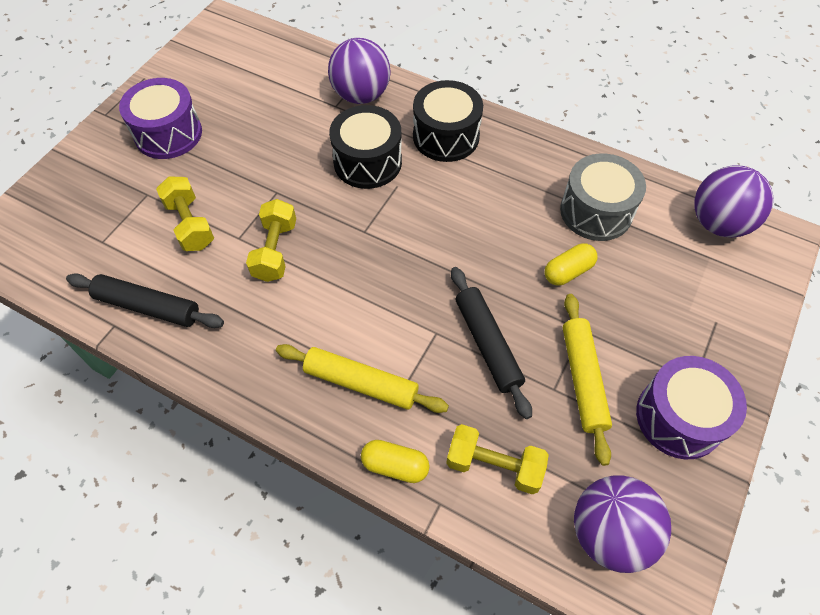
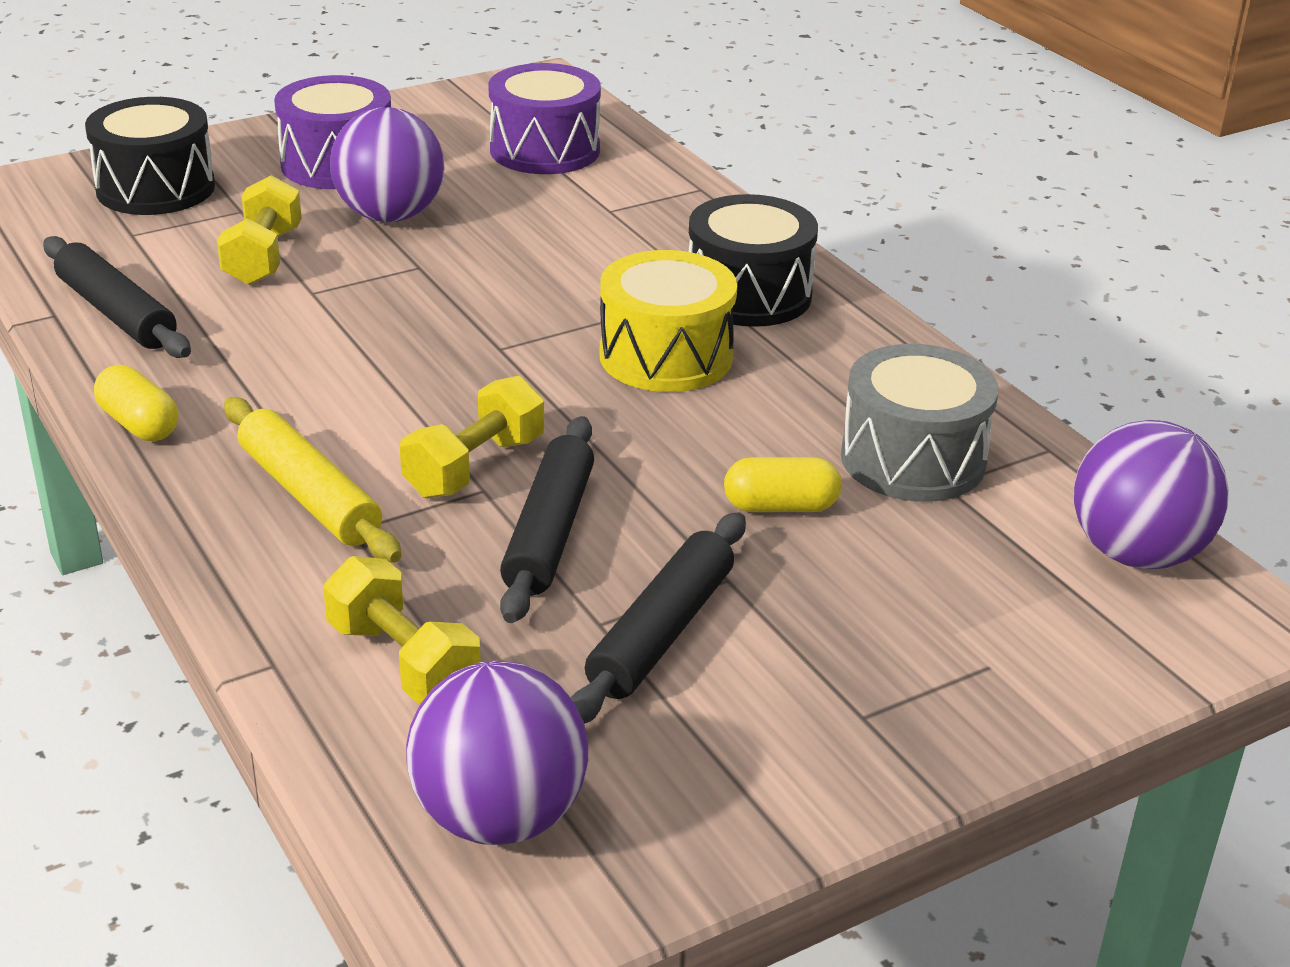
camera: 30 degrees right, 25 degrees down
(275, 251) = (348, 322): yellow dumbbell -> yellow dumbbell (474, 467)
(361, 95) = (662, 211): purple ball -> purple ball (390, 216)
(367, 162) = (590, 281): black drum -> black drum (155, 188)
(395, 466) = (256, 597): yellow capsule -> yellow capsule (139, 424)
(443, 198) = (666, 356): none -> yellow drum
(582, 379) = (660, 632): yellow rolling pin -> black rolling pin
(679, 417) = (781, 745): purple drum -> purple drum (545, 150)

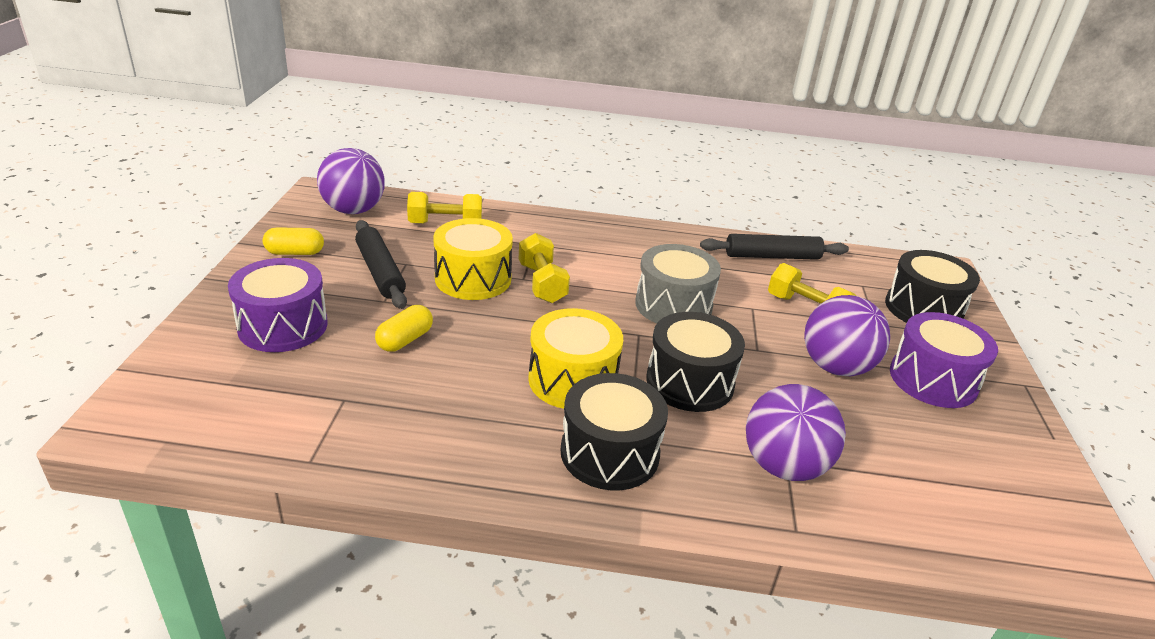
camera: 125 degrees right, 0 degrees up
(139, 424) = (664, 232): yellow capsule -> yellow capsule (295, 253)
(309, 495) = (568, 244): yellow rolling pin -> none
(545, 150) = (919, 483): purple drum -> purple drum (283, 326)
(550, 533) = (473, 278): black rolling pin -> yellow drum
(555, 287) = (690, 382): none -> black drum
(913, 459) = (376, 403): grey drum -> grey drum (673, 305)
(1136, 554) = (204, 422): purple ball -> purple ball (783, 466)

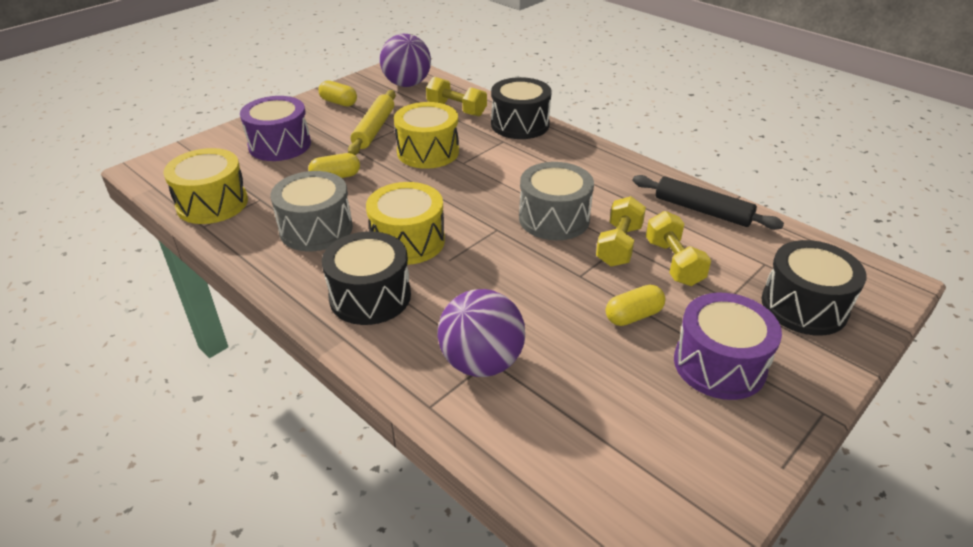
camera: 40 degrees right, 5 degrees up
(285, 429) = (212, 203): none -> yellow drum
(380, 272) = (374, 129): black rolling pin -> yellow rolling pin
(459, 406) = (316, 229): none -> grey drum
(542, 283) = (472, 170): yellow dumbbell -> yellow dumbbell (619, 245)
(690, 382) = (490, 276): black drum -> black drum (520, 124)
(835, 367) = (633, 316): purple ball -> yellow capsule

